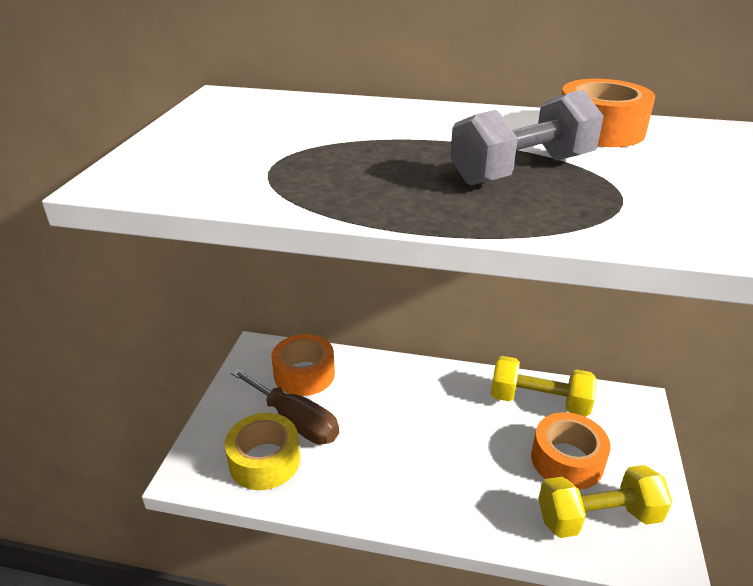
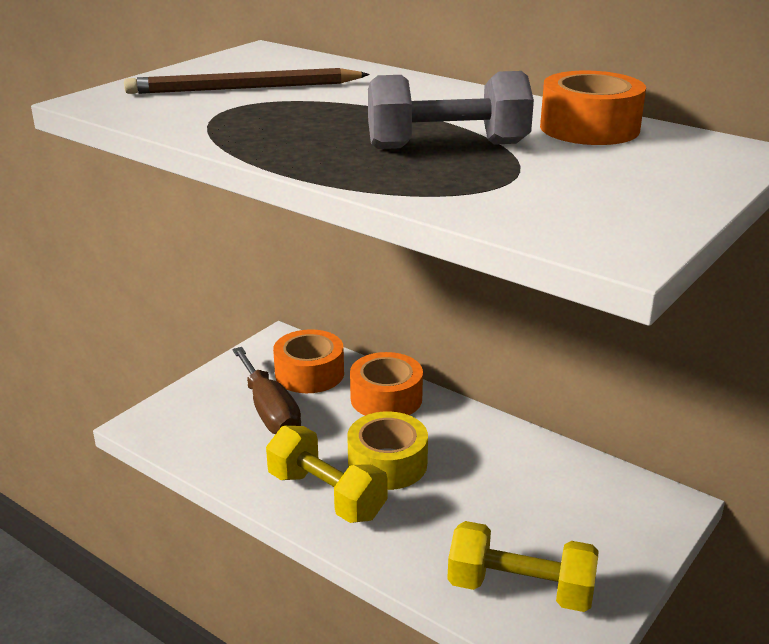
camera: 25 degrees right, 5 degrees down
(258, 140) = (243, 88): none -> brown pencil
(264, 461) = (217, 435): yellow tape -> yellow tape (387, 463)
(539, 401) = (547, 468): yellow dumbbell -> yellow dumbbell (326, 495)
(567, 460) = (531, 530): orange tape -> orange tape (386, 398)

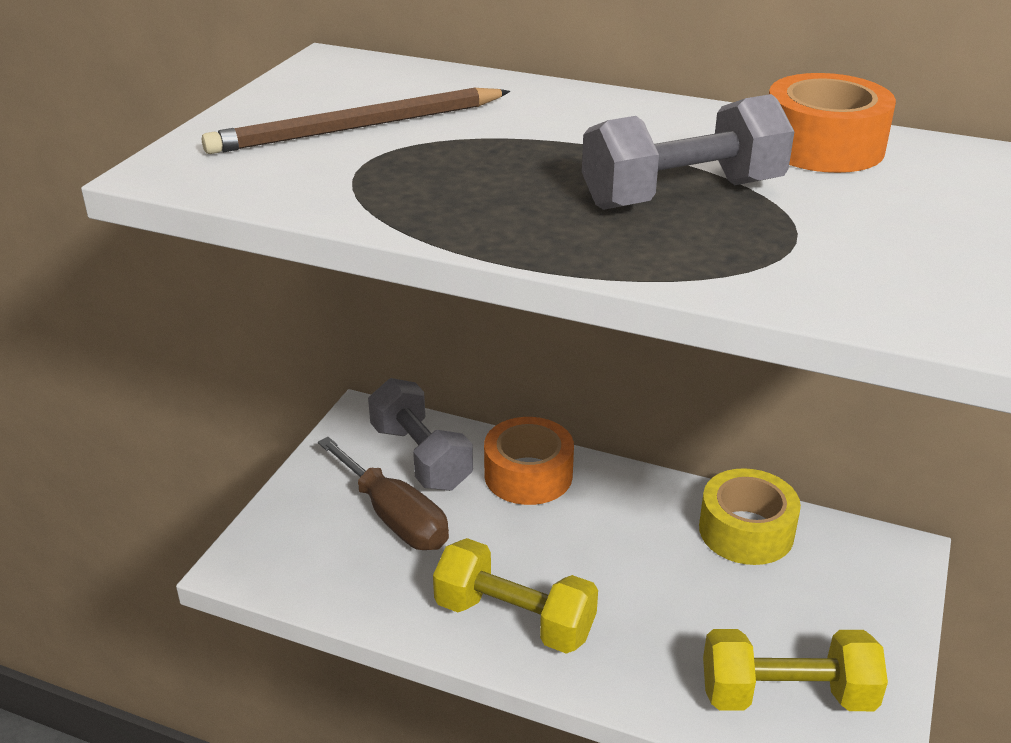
camera: 15 degrees left, 5 degrees up
(309, 373) = (421, 457): orange tape -> grey dumbbell
(387, 463) = (568, 562): yellow tape -> yellow tape (746, 531)

